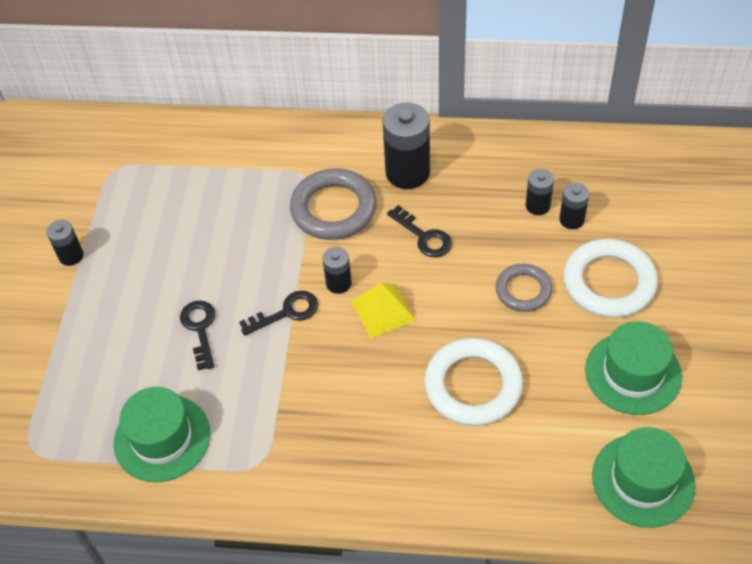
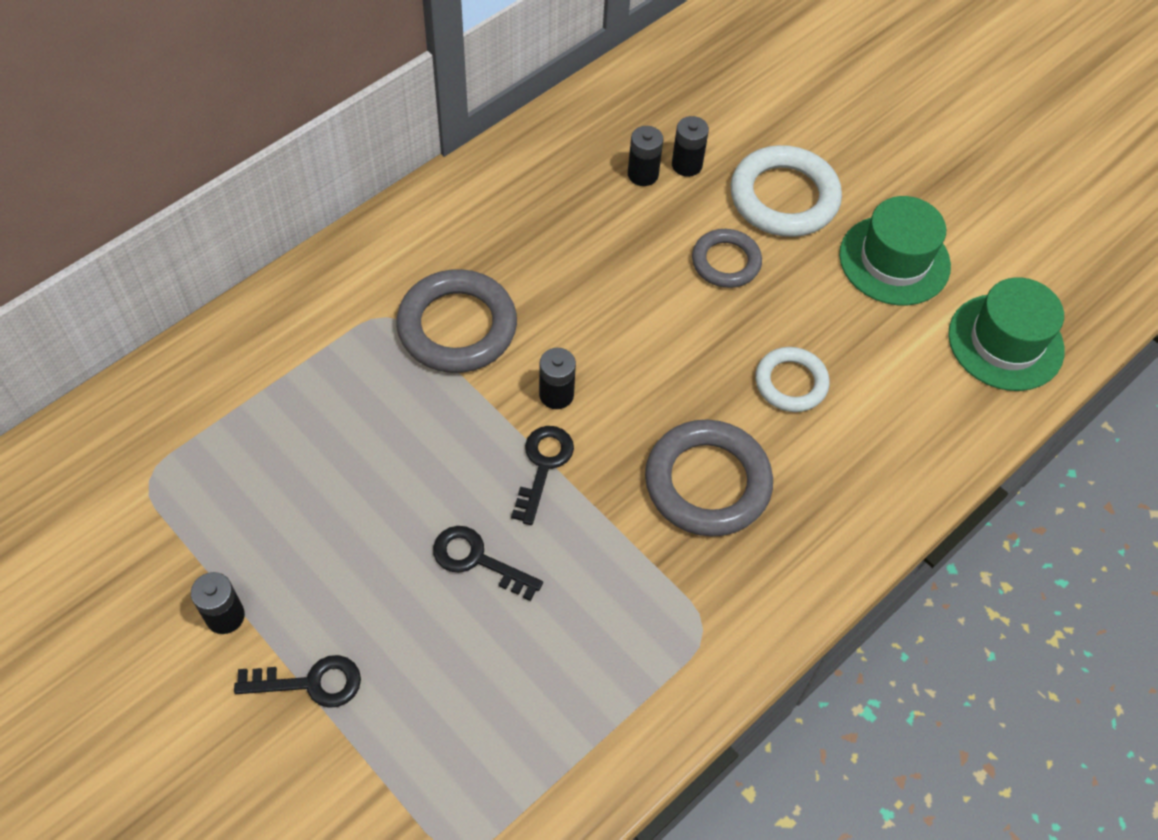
camera: 55 degrees left, 5 degrees up
(162, 438) = (582, 699): green hat -> none
(357, 395) = (707, 482): none -> grey ring
(383, 310) = (630, 384): yellow pyramid -> none
(407, 172) = (484, 234): black battery -> none
(424, 236) = (578, 283): black key -> black key (310, 682)
(473, 386) = (791, 383): white ring -> white ring, size x0.61

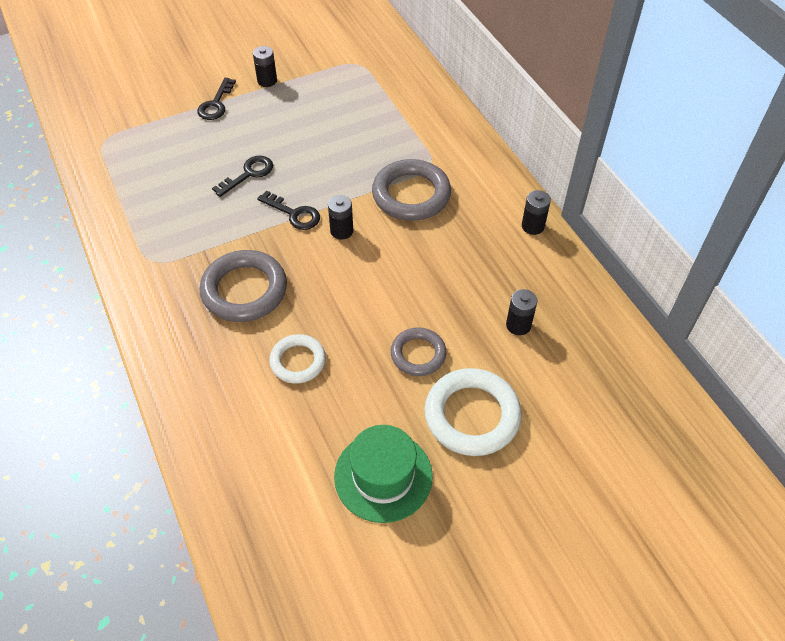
camera: 110 degrees right, 5 degrees down
(686, 165) = (522, 357): black battery -> black battery (532, 226)
(1005, 342) = (272, 531): green hat -> none

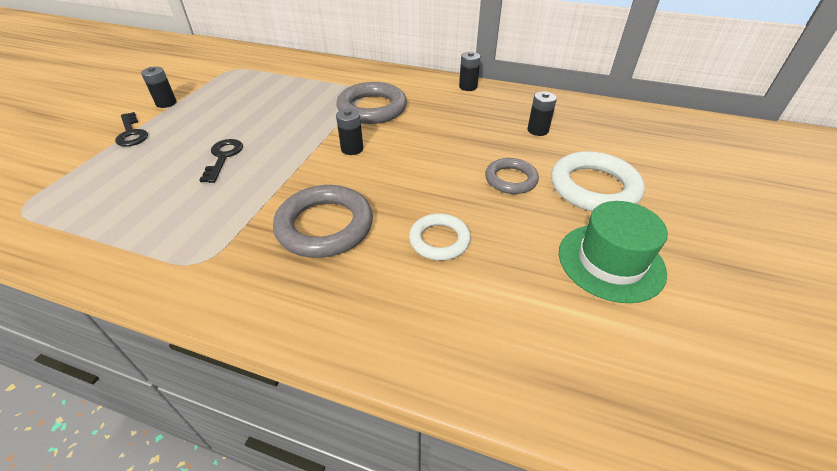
camera: 45 degrees left, 10 degrees down
(294, 213) = (299, 159): black key -> none

